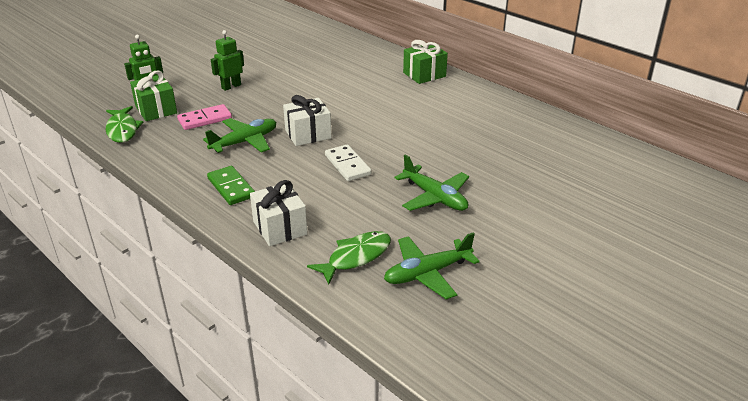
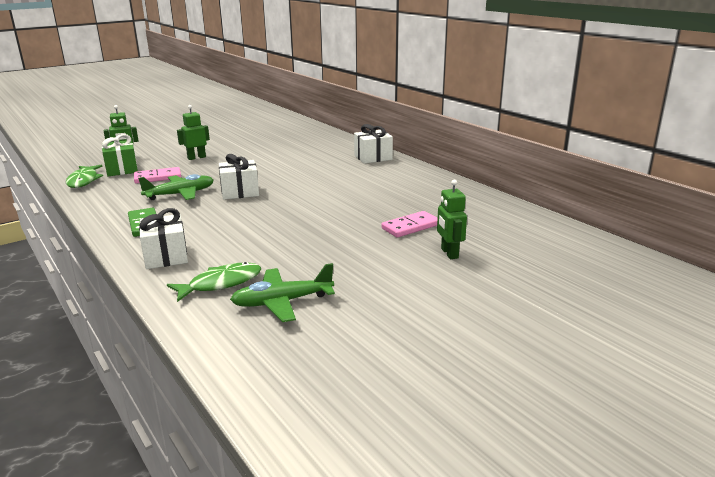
camera: 10 degrees right, 10 degrees down
(347, 165) = (260, 215): white domino -> none
(424, 74) = (373, 157): green gift -> white gift
(435, 197) = (327, 244): green plane -> none
(505, 168) = (410, 227): none -> pink domino
(556, 199) = (449, 253): none -> green robot

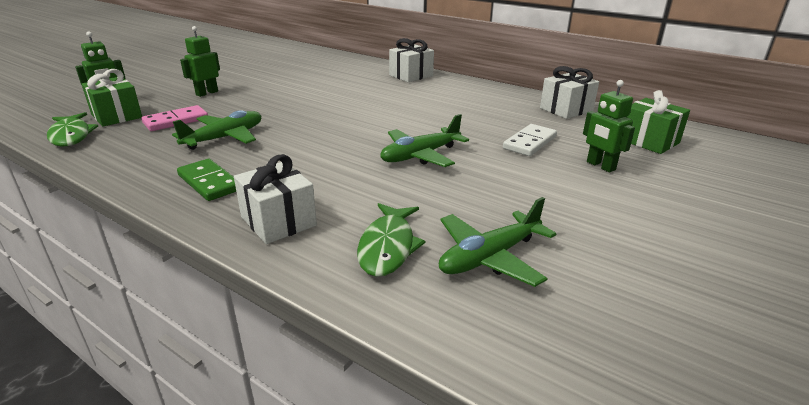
camera: 20 degrees left, 5 degrees up
(221, 284) = (388, 247): green fish -> green fish turned 150 degrees clockwise
(240, 192) = (299, 127): white gift -> white gift (566, 109)
(309, 225) = (420, 155): none -> green plane
(410, 227) = (530, 143): pink domino -> white domino
(522, 239) = (648, 141): none -> green gift

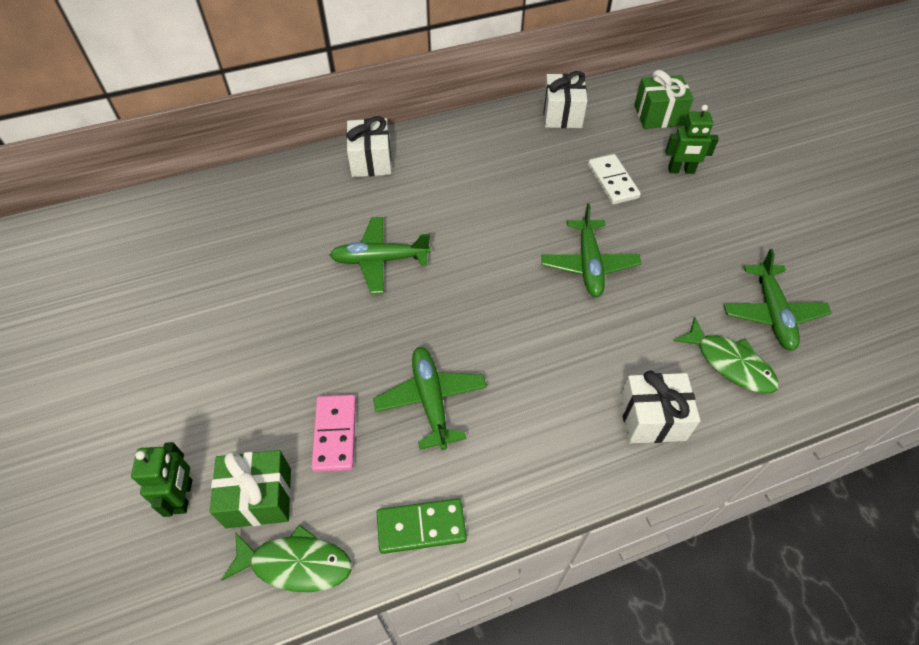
camera: 55 degrees left, 25 degrees up
(207, 93) = (252, 373): green robot -> none
(209, 182) = (541, 447): green domino -> green domino (421, 527)
(330, 97) = (380, 260): none -> green plane

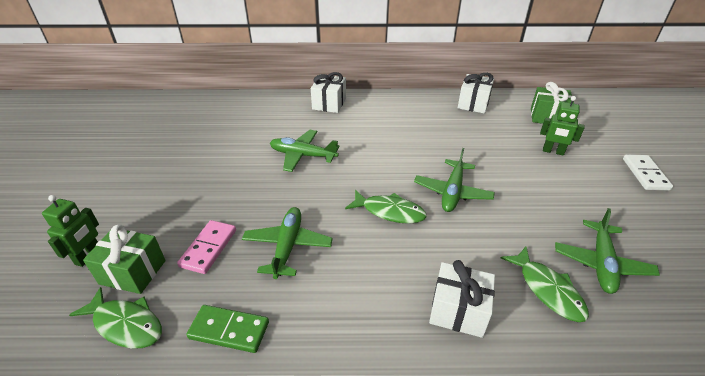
camera: 20 degrees right, 15 degrees down
(528, 314) = (389, 212): none -> green fish
(613, 181) = (494, 147): white domino -> white domino (645, 174)

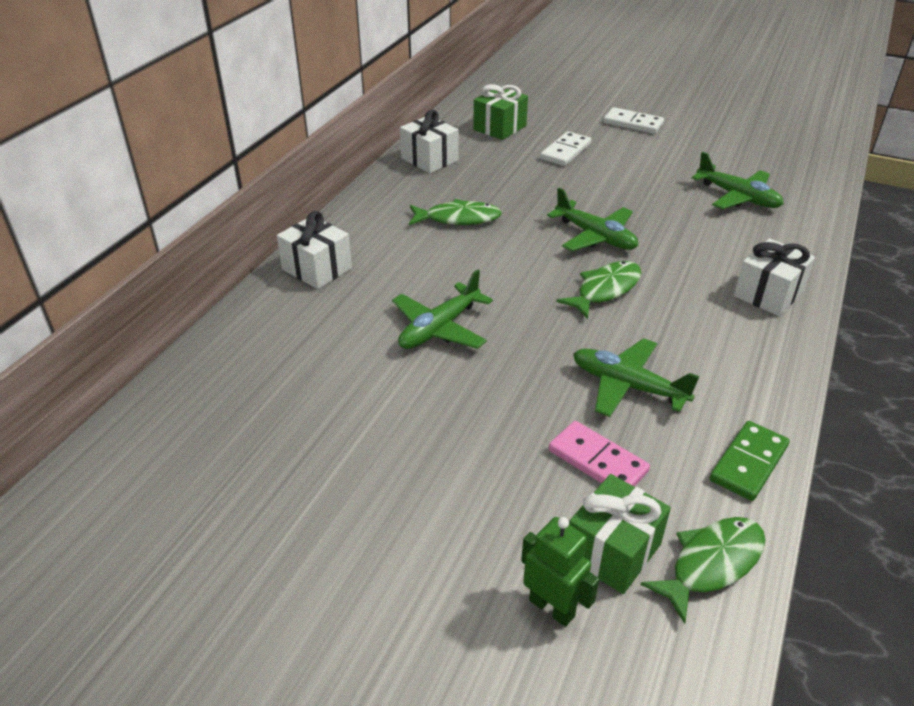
camera: 65 degrees left, 0 degrees up
(547, 289) = (759, 236): green fish -> green fish (458, 219)
(553, 151) = (565, 151): green robot -> white domino

